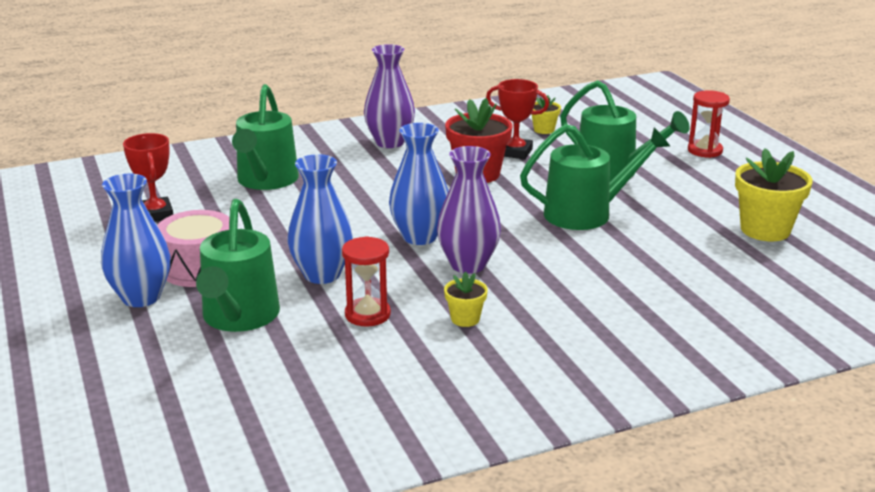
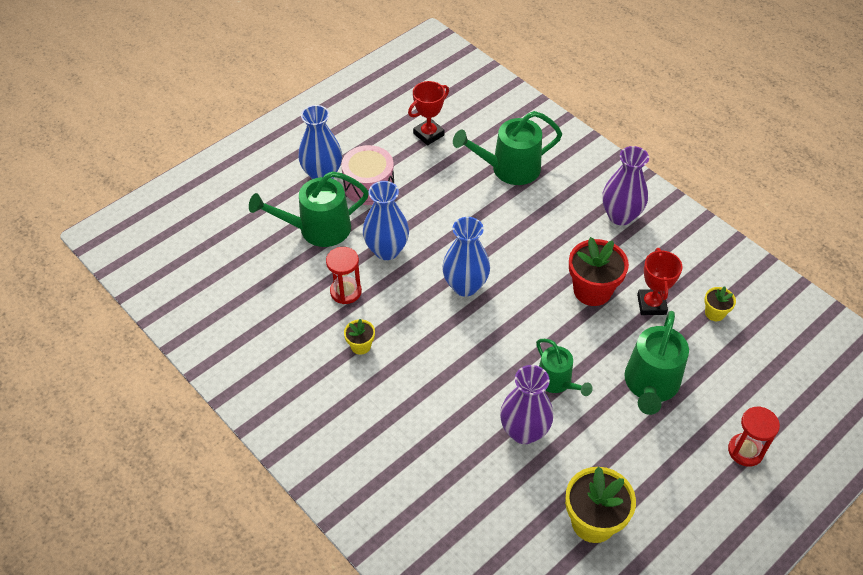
camera: 70 degrees right, 25 degrees up
(468, 265) = (436, 326): purple vase -> purple vase (524, 431)
(586, 214) = (557, 382): green watering can -> green watering can, size x0.62

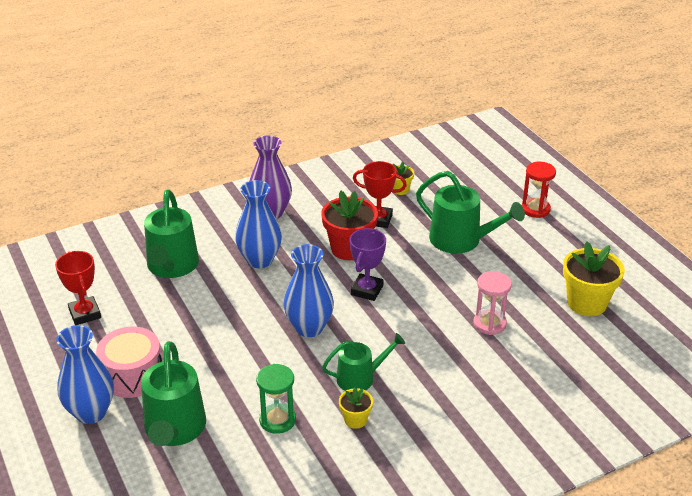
camera: 75 degrees left, 15 degrees down
(345, 291) = (277, 420): red hourglass -> green hourglass
(386, 250) = (235, 377): blue vase -> blue vase (260, 260)
(524, 431) = (489, 324): purple vase -> pink hourglass
(534, 318) = (367, 290): none -> purple trophy
(557, 382) = (442, 292): green watering can -> green watering can (360, 378)

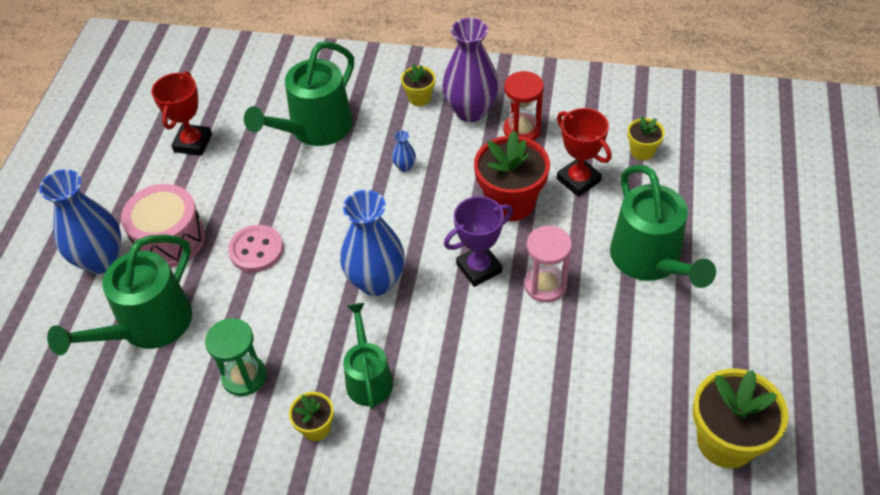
camera: 40 degrees right, 15 degrees up
(206, 350) = (256, 250): none -> pink button
(228, 219) = (419, 98): none -> yellow flower pot
(260, 260) = (404, 167): blue vase -> blue vase, size x0.41
(360, 378) = (368, 378): green watering can -> green watering can turned 120 degrees counterclockwise
(489, 324) = (575, 396): pink hourglass -> pink hourglass (545, 285)
(535, 209) = (789, 265): red hourglass -> red hourglass (522, 130)

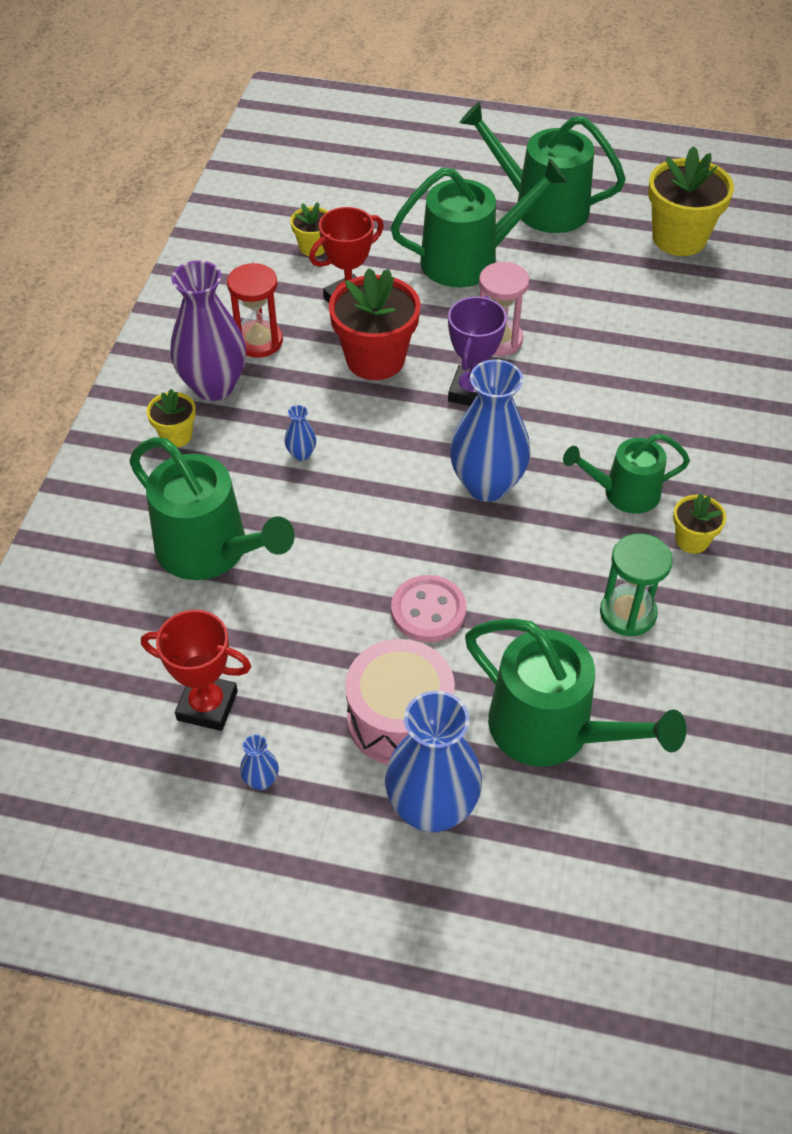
camera: 90 degrees left, 0 degrees up
(136, 174) = (261, 780): none -> blue vase
(479, 268) = (472, 392): purple trophy -> purple trophy turned 45 degrees clockwise
(745, 316) = (542, 206): none -> green watering can

